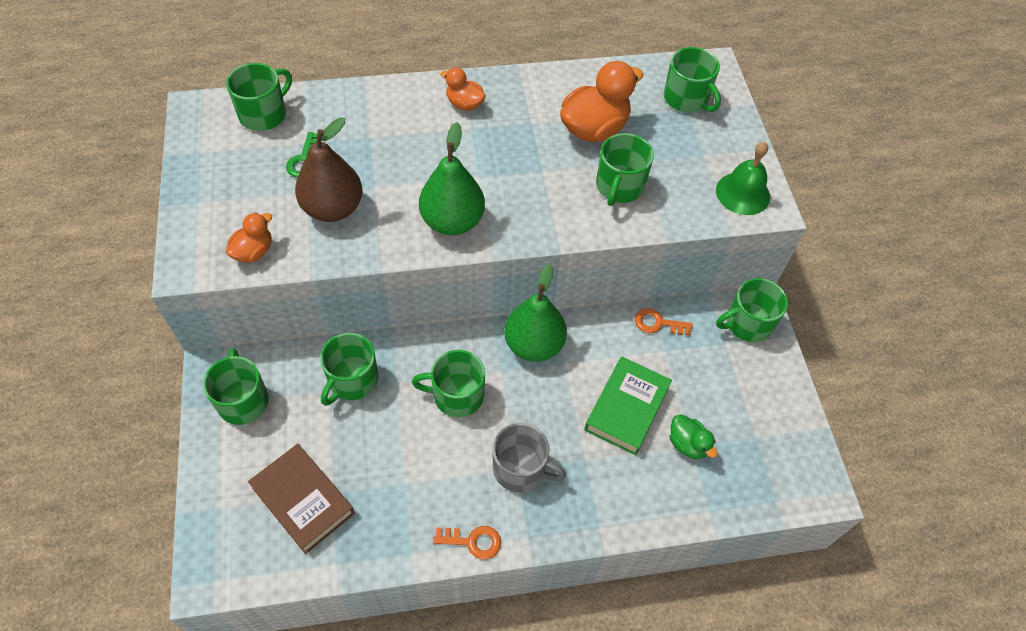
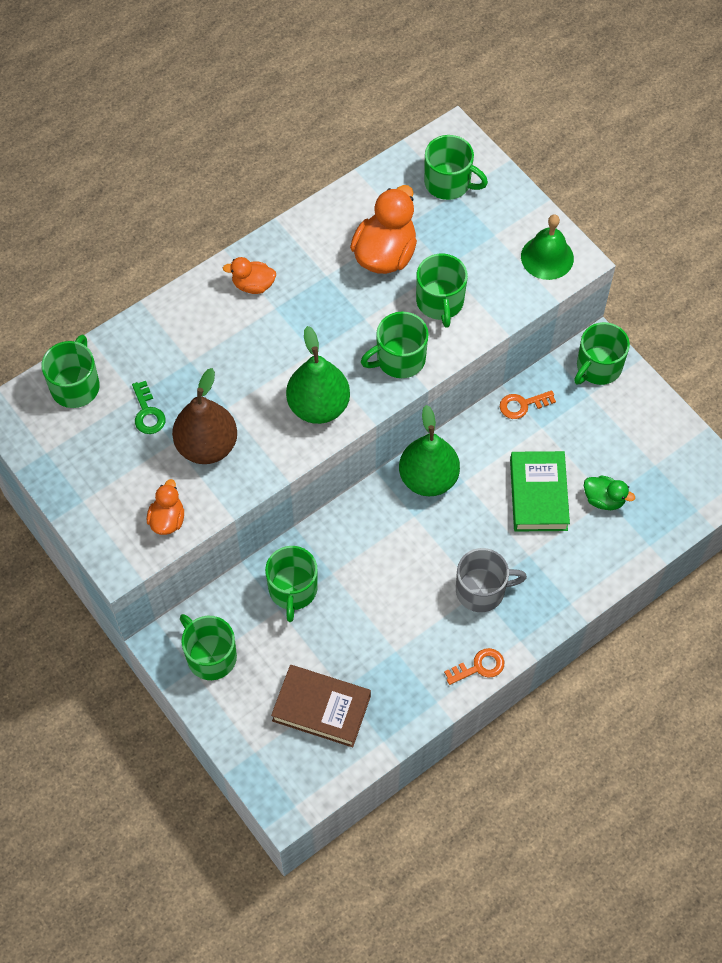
camera: 25 degrees left, 5 degrees up
(456, 395) = (390, 556): green mug -> green mug (399, 359)

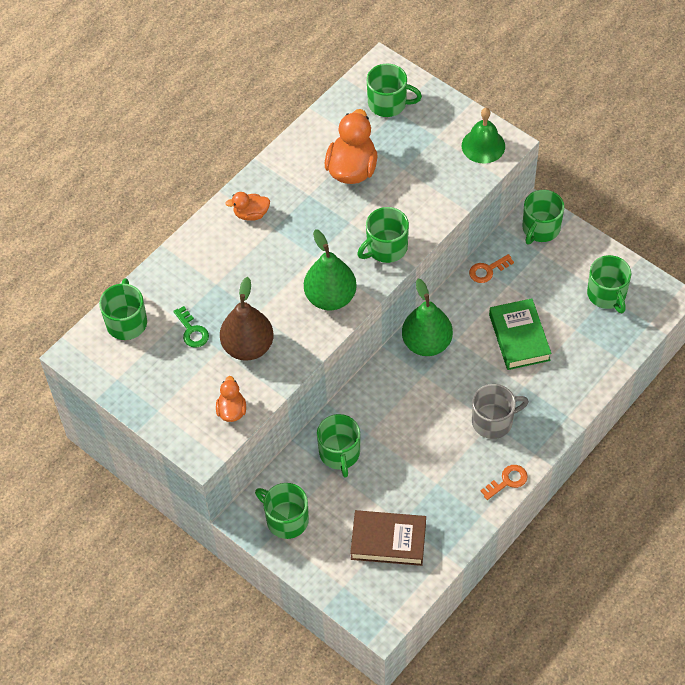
camera: 10 degrees left, 5 degrees down
(440, 302) = (406, 197): green mug -> green mug (607, 294)
(604, 499) = (572, 330): green duck -> none

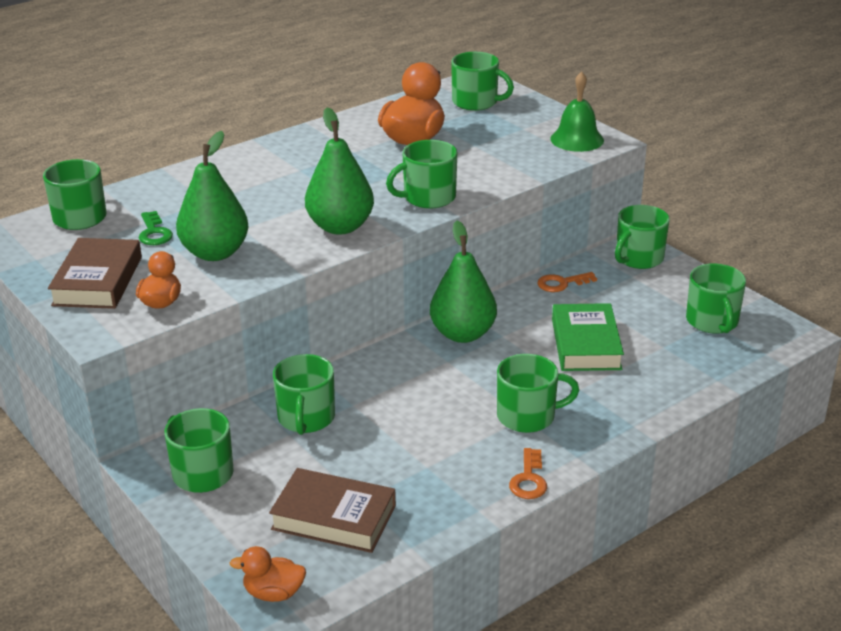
camera: 10 degrees right, 25 degrees down
(175, 396) = (98, 281): none -> brown book
(248, 347) = (215, 253): brown pear -> green pear
(251, 214) = (278, 157): orange duck -> orange duck (273, 593)
(493, 421) = (528, 416): grey mug -> green mug
(507, 481) = (529, 479): orange key -> orange key turned 120 degrees clockwise

